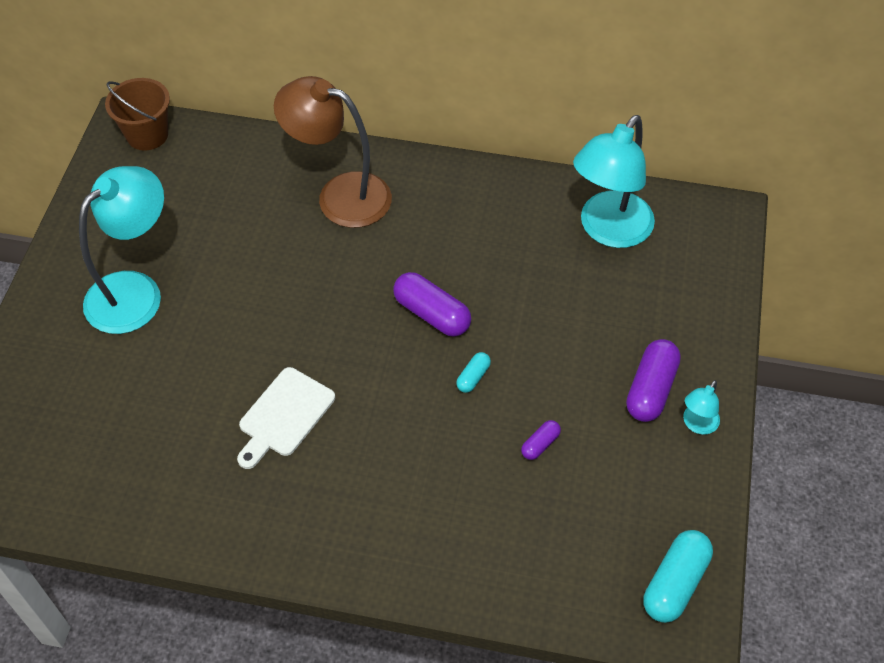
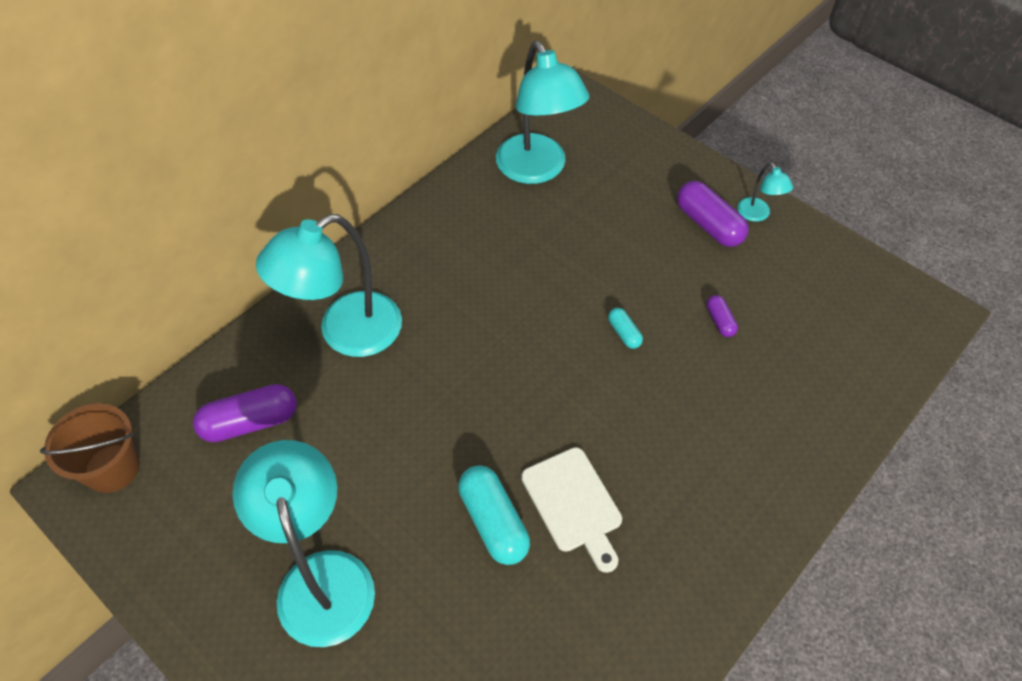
camera: 60 degrees left, 0 degrees up
(340, 195) = (346, 333): brown lamp -> turquoise lamp
(432, 314) = (536, 330): purple capsule -> purple capsule (250, 422)
(675, 583) = (891, 301): turquoise capsule -> turquoise capsule (493, 522)

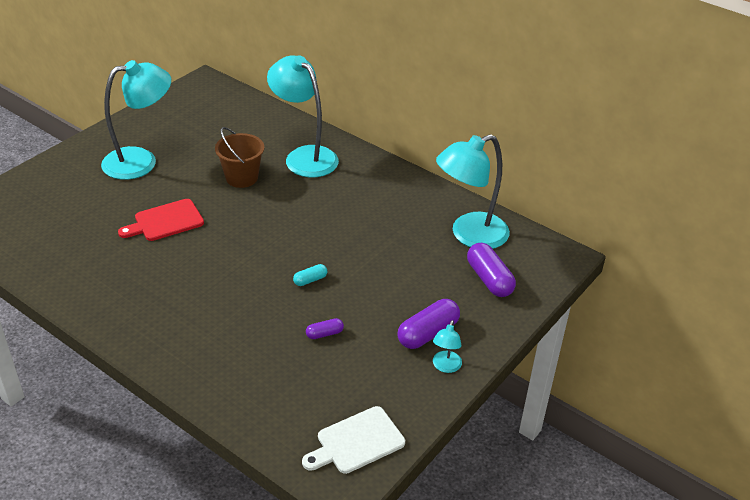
camera: 85 degrees right, 15 degrees down
(112, 468) = (214, 90): brown bucket -> brown bucket (241, 177)
(250, 422) = (240, 128): purple capsule -> purple capsule (489, 279)
(493, 522) = (165, 221): turquoise capsule -> red cutting board
(573, 504) = (173, 254): white cutting board -> white cutting board (357, 442)
(757, 215) = (445, 367): turquoise lamp -> turquoise lamp turned 45 degrees counterclockwise

